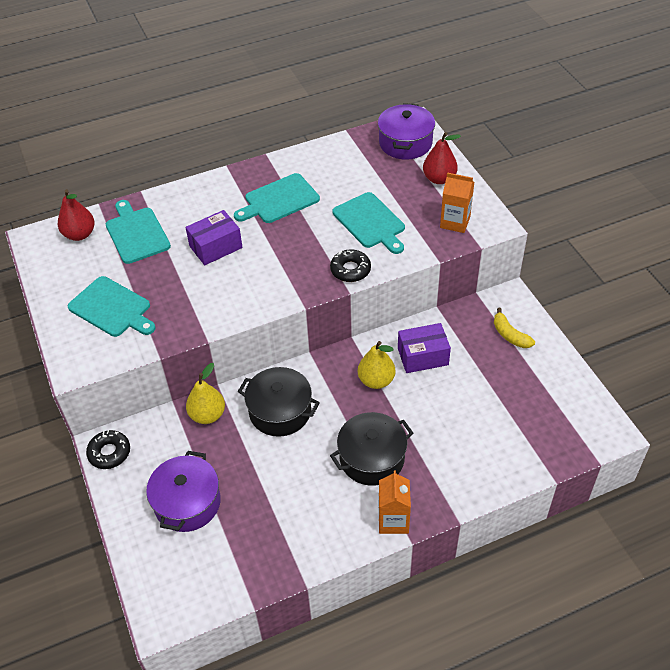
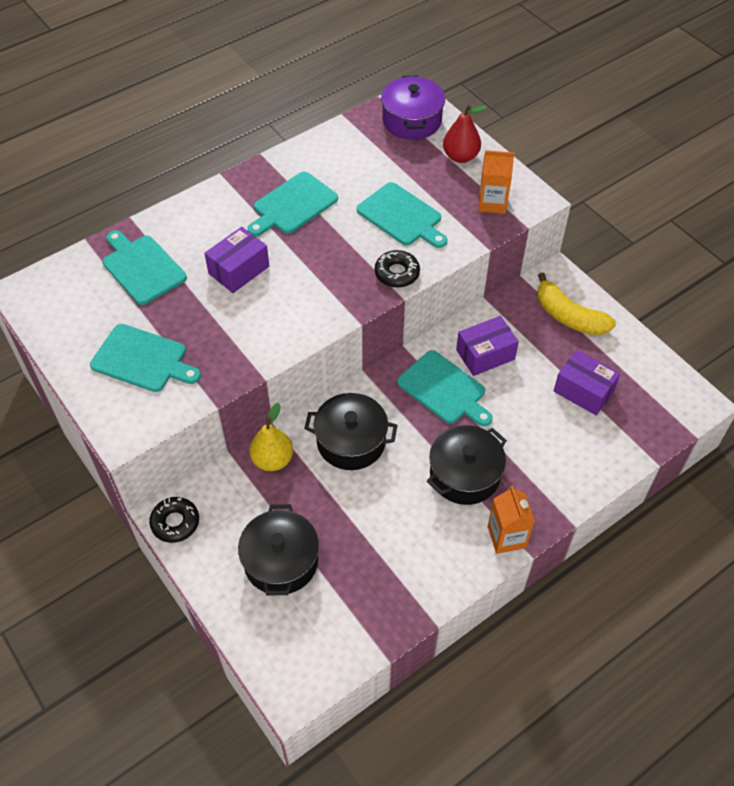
camera: 15 degrees left, 5 degrees up
(80, 234) = (75, 279): red pear -> none
(187, 503) = (281, 561): purple pot -> black pot
(376, 380) = (444, 389): yellow pear -> turquoise cutting board
(504, 403) = (583, 391): none -> purple box
(510, 335) = (568, 316): yellow banana -> yellow banana, size x1.57

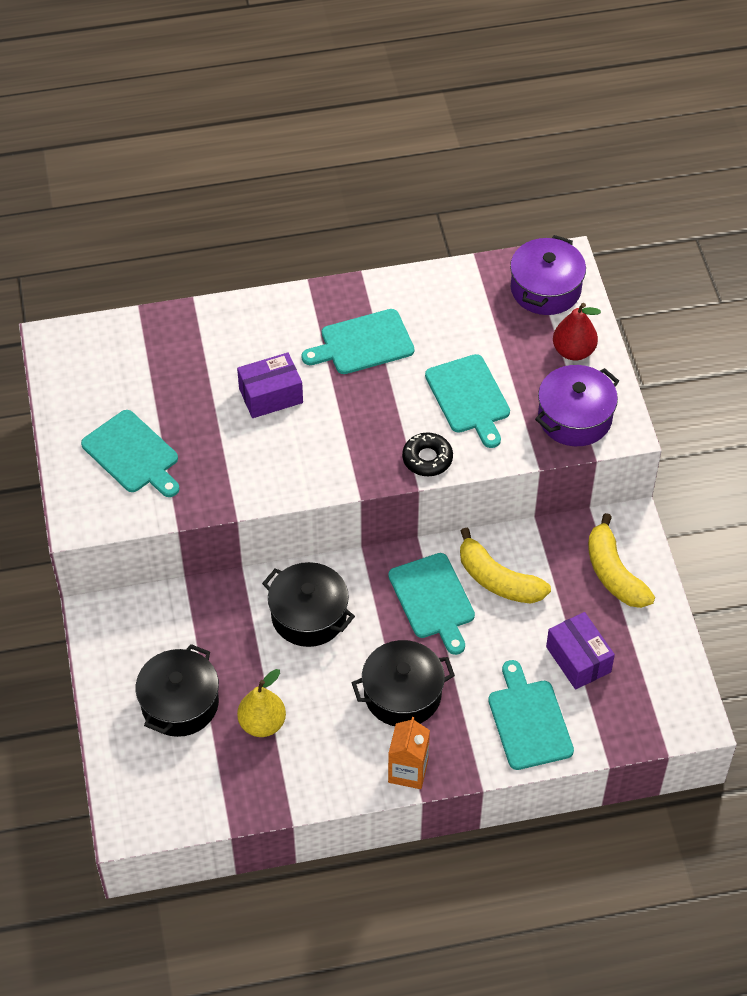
camera: 25 degrees right, 0 degrees up
(142, 268) = (178, 358): turquoise cutting board -> turquoise cutting board (529, 721)
(175, 522) = (101, 626): black donut -> none
(272, 460) = (223, 603): yellow pear -> yellow pear (262, 723)
(485, 354) = (498, 580): purple box -> yellow banana
(492, 203) = (575, 418): orange carton -> purple pot

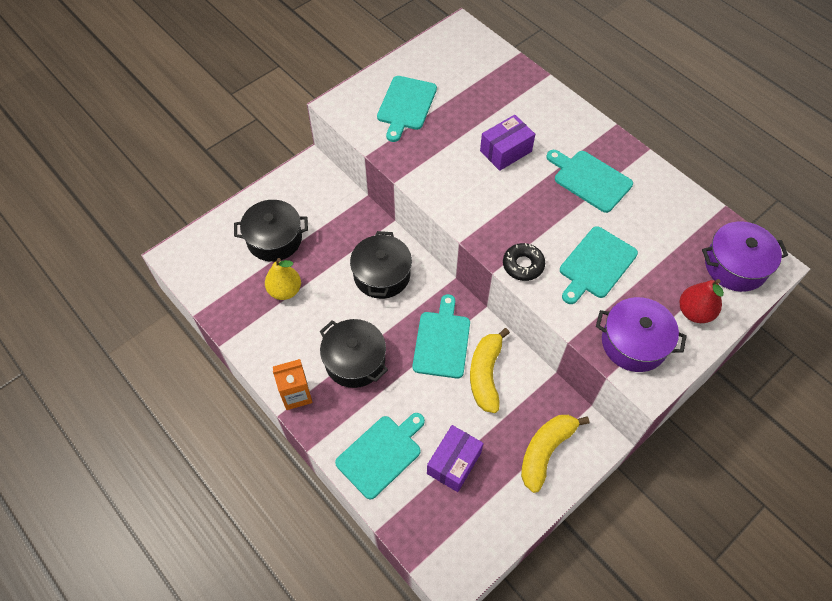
camera: 60 degrees right, 5 degrees up
(271, 395) = (505, 151): purple box -> purple box turned 75 degrees counterclockwise
(433, 599) = (442, 341): turquoise cutting board -> turquoise cutting board turned 150 degrees clockwise

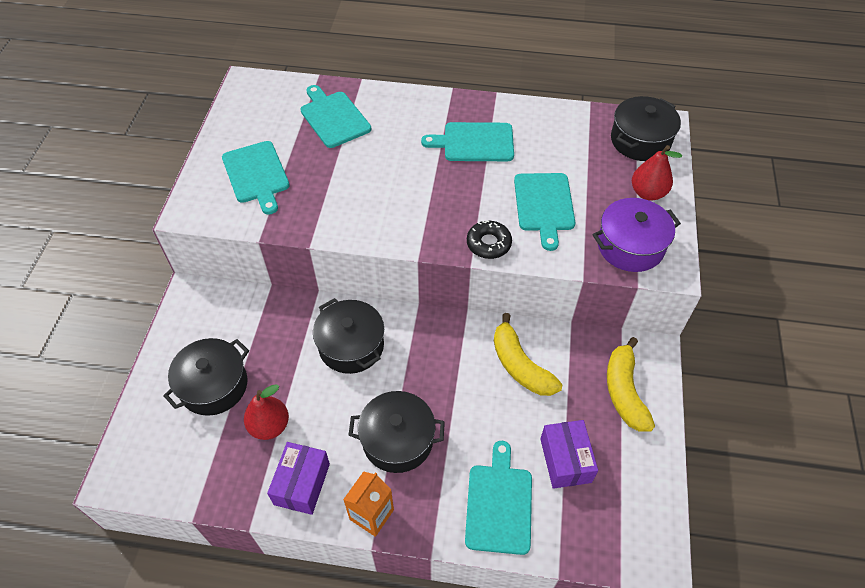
camera: 40 degrees left, 5 degrees down
(285, 290) = (269, 426): yellow pear -> red pear
(442, 341) = (458, 365): turquoise cutting board -> turquoise cutting board (334, 118)
(505, 151) = (384, 161): purple box -> purple box (302, 484)
(735, 266) = (640, 140): purple pot -> black pot

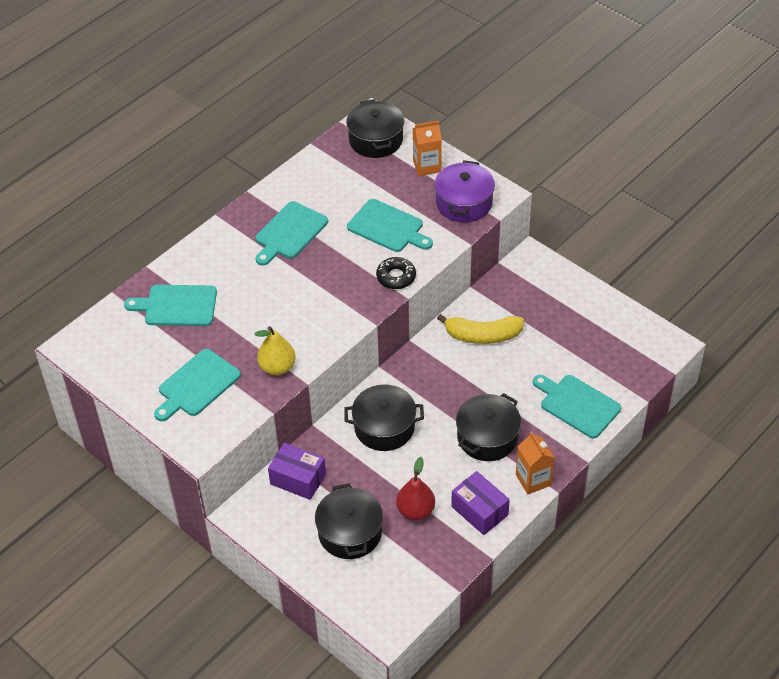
camera: 55 degrees left, 5 degrees down
(256, 174) = (197, 385): turquoise cutting board -> turquoise cutting board turned 120 degrees clockwise
(313, 216) = (277, 367): none -> yellow pear
(565, 460) = (573, 352): purple box -> purple box (298, 479)
(624, 391) = (547, 291): yellow banana -> none
(647, 193) = (427, 166): red pear -> orange carton

